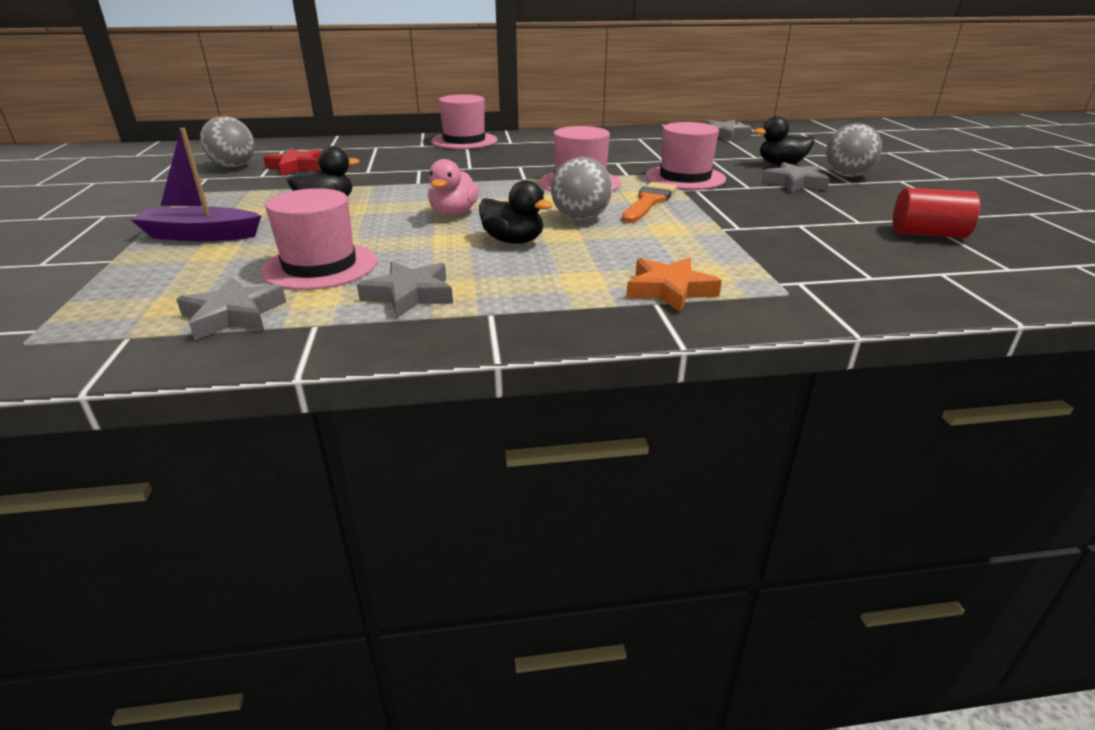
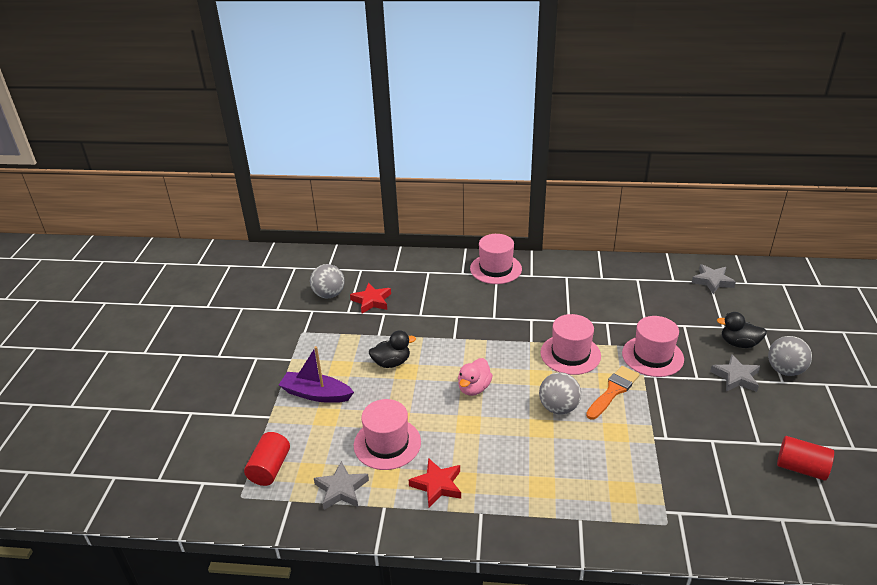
camera: 15 degrees right, 5 degrees up
(96, 307) = (270, 468): none -> red cylinder
(409, 295) = (437, 485): grey star -> red star
(513, 241) = (508, 432): black duck -> none
(670, 290) = (593, 507): orange star -> none

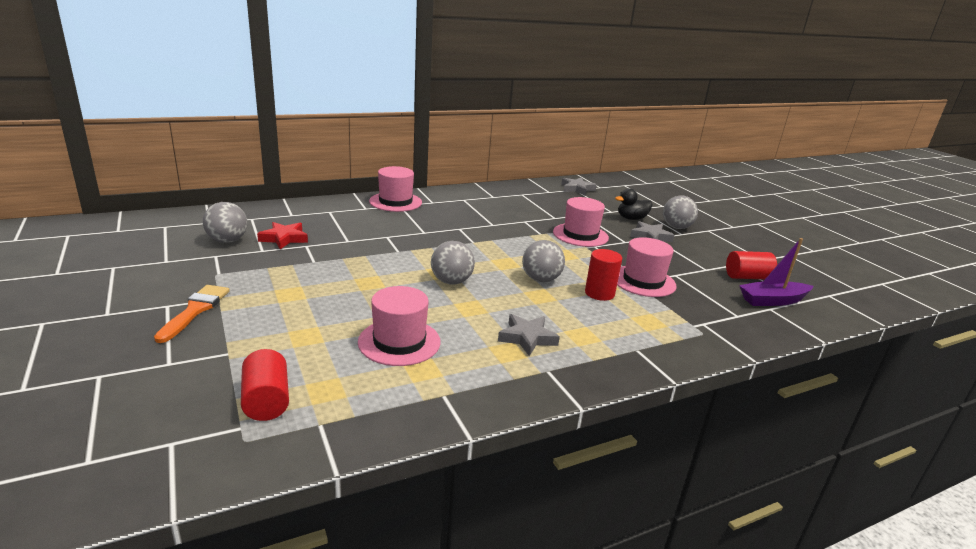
camera: 35 degrees left, 10 degrees down
(316, 394) = (276, 320): purple boat -> purple boat (772, 301)
(341, 489) = (379, 394): grey star -> grey star (527, 338)
(391, 362) = (347, 279): black duck -> none
(437, 485) = (484, 361): red star -> none
(474, 388) = (451, 281): pink duck -> grey ball
(570, 354) = (515, 244): pink hat -> pink hat (643, 281)
(603, 441) = (599, 293): none -> red cylinder
(613, 391) = (573, 260): orange brush -> orange brush (195, 310)

